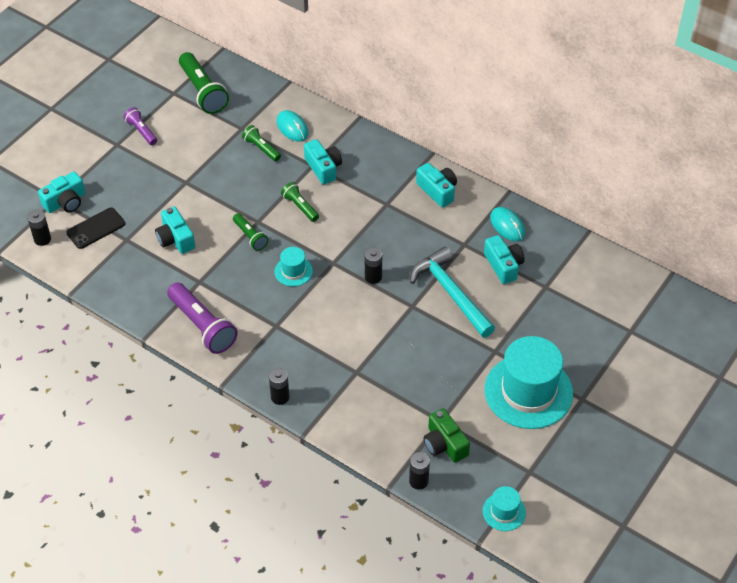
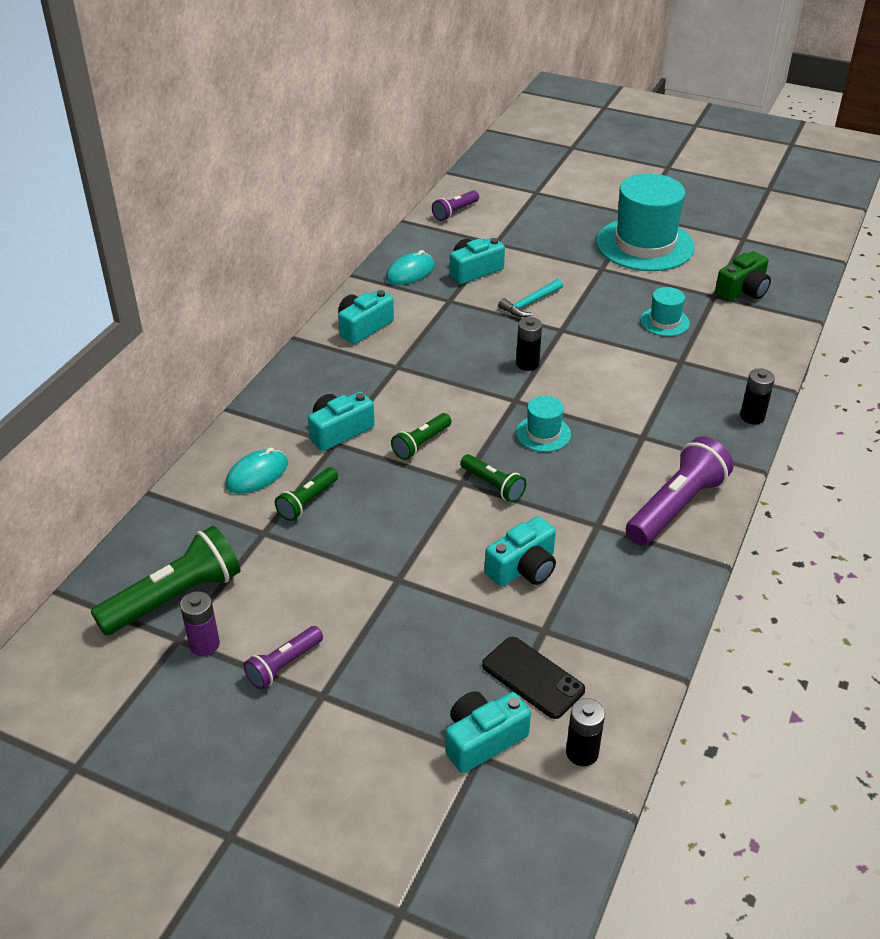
camera: 100 degrees left, 10 degrees down
(65, 202) = (483, 740): turquoise camera -> turquoise camera turned 75 degrees counterclockwise
(166, 102) = (204, 644): none -> purple battery
(250, 236) = (493, 485): green flashlight -> green flashlight turned 90 degrees clockwise
(418, 481) = (800, 303): black battery -> none
(450, 293) = (530, 303): turquoise hammer -> turquoise hammer, size x0.53
(504, 512) = (800, 250): turquoise hat -> turquoise hat (664, 322)
(599, 267) = (455, 212): none -> purple flashlight

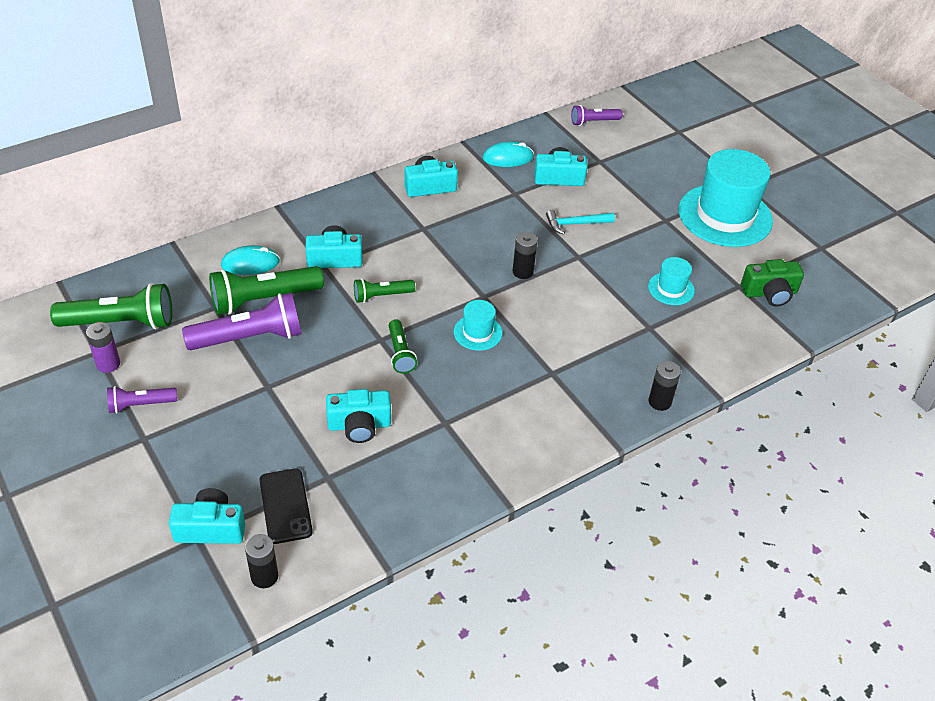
camera: 30 degrees right, 5 degrees up
(307, 501) = (264, 300): green flashlight -> green flashlight, size x1.81
(676, 507) = (519, 441): purple flashlight -> purple flashlight (249, 338)

